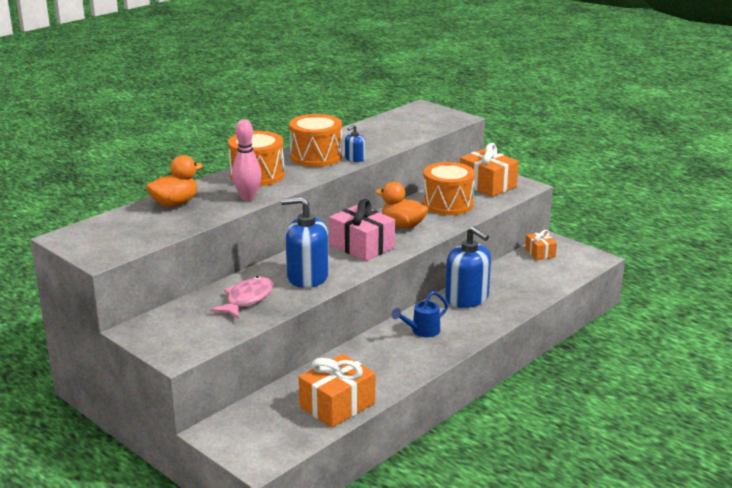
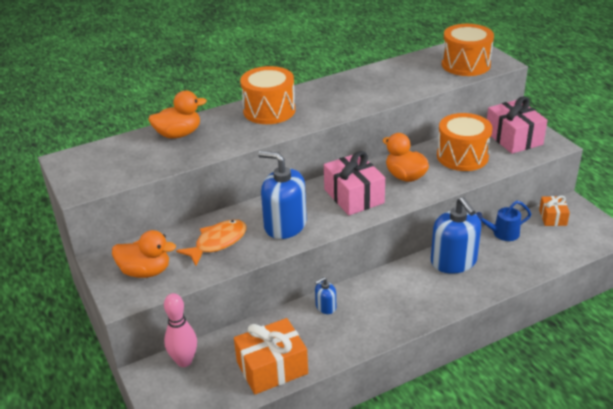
camera: 20 degrees right, 10 degrees up
(186, 332) = (146, 271): none -> orange duck
(247, 299) = (217, 242): pink fish -> orange fish
(248, 197) = (246, 137): pink bowling pin -> pink bowling pin (184, 361)
(316, 156) = (335, 95): orange drum -> orange drum (465, 64)
(354, 159) = (370, 102): blue soap dispenser -> blue soap dispenser (325, 307)
(422, 331) = (391, 294): blue watering can -> blue watering can (502, 234)
(487, 185) = (513, 138): orange gift -> pink gift

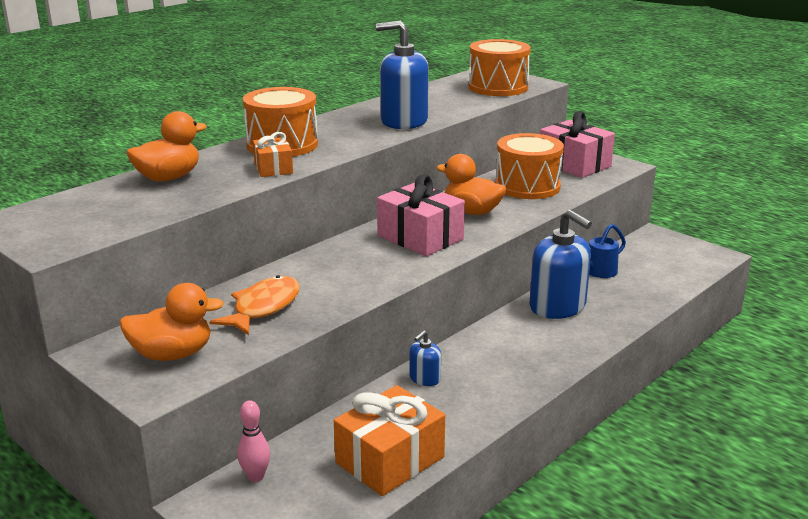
camera: 20 degrees left, 10 degrees down
(184, 361) = (255, 476): pink bowling pin -> pink bowling pin, size x0.66
(285, 225) = (347, 277): blue soap dispenser -> blue soap dispenser (404, 121)
(552, 217) = (643, 249): orange gift -> orange gift (273, 168)

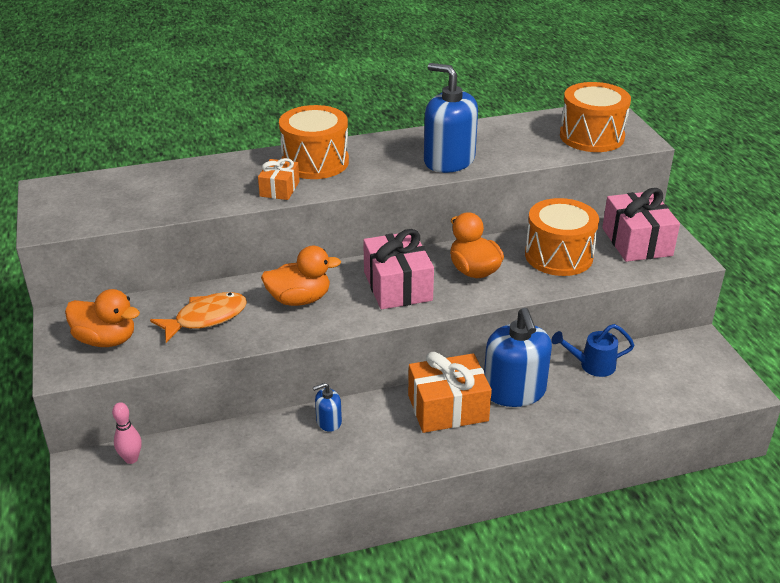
camera: 30 degrees right, 10 degrees up
(168, 178) = (193, 176): orange duck -> orange duck (299, 299)
(390, 460) = (233, 486): orange gift -> orange gift (448, 408)

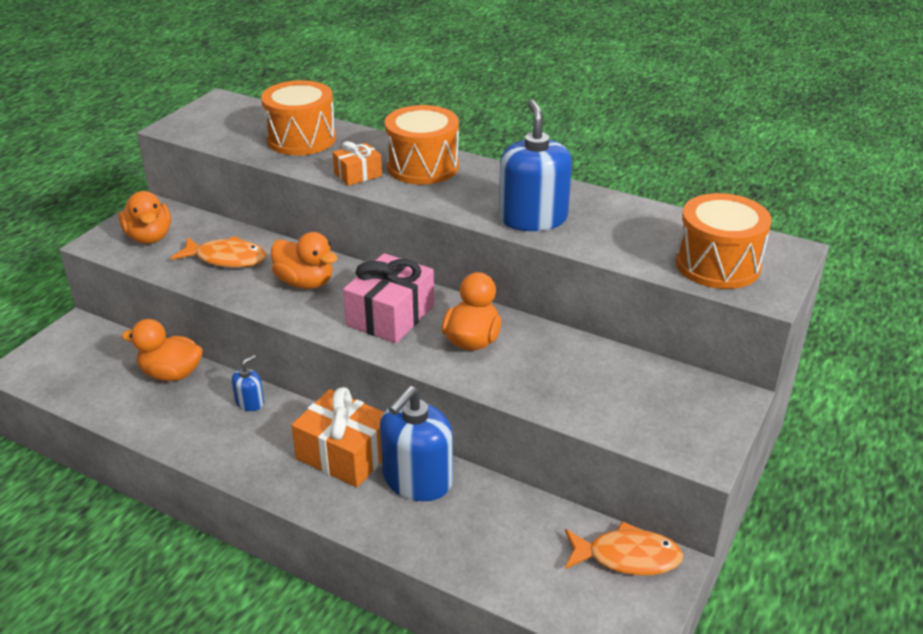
camera: 45 degrees right, 0 degrees up
(131, 459) = (105, 341): pink bowling pin -> none
(233, 443) = (171, 374): none -> orange duck
(328, 421) = (250, 402): blue soap dispenser -> blue soap dispenser turned 105 degrees clockwise
(558, 256) = (571, 373): orange drum -> orange drum (301, 139)
(592, 365) = (520, 508): blue watering can -> none
(637, 242) = (675, 408): pink gift -> none
(678, 352) = (627, 557): none -> orange fish

